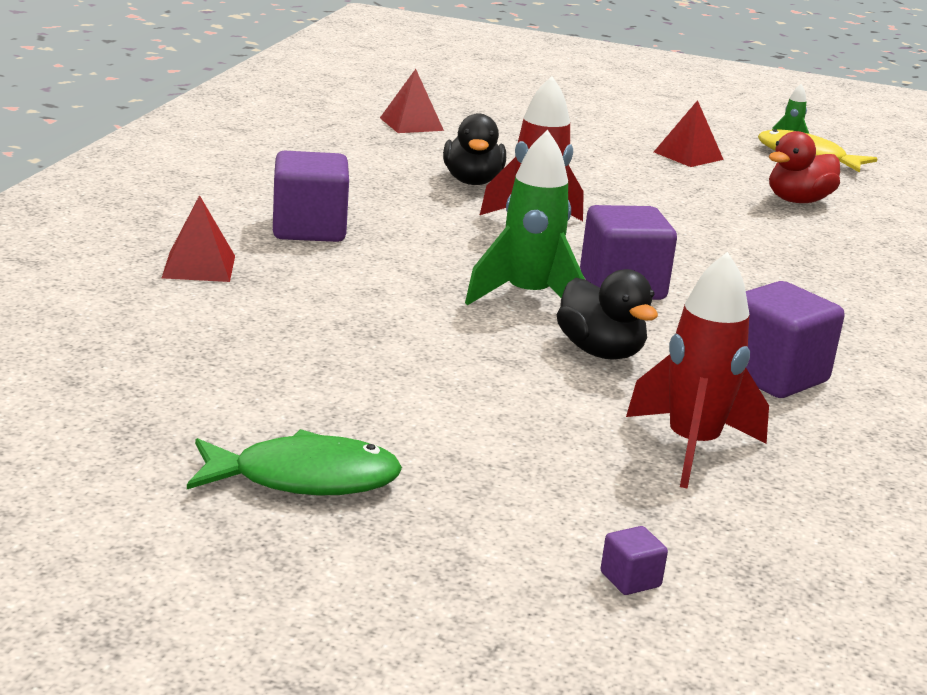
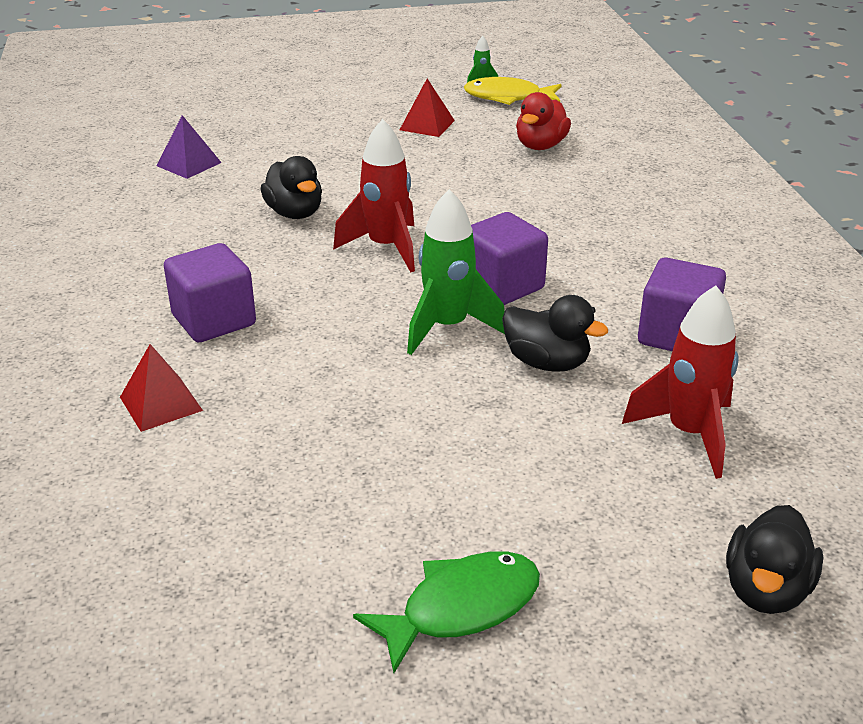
camera: 25 degrees left, 10 degrees up
(411, 124) = (189, 164): red pyramid -> purple pyramid
(630, 579) = (766, 590): purple cube -> black duck

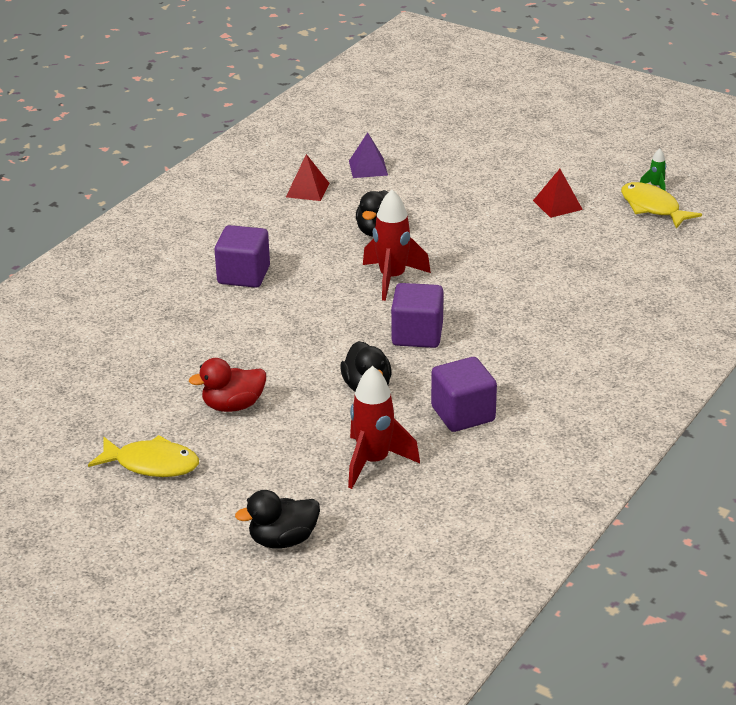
camera: 45 degrees right, 0 degrees up
(161, 403) = (162, 306): red pyramid -> red pyramid (307, 190)
(447, 327) = (349, 341): green rocket -> none
(461, 608) = (152, 464): green fish -> yellow fish
(540, 146) = (606, 256): red duck -> red duck (233, 405)

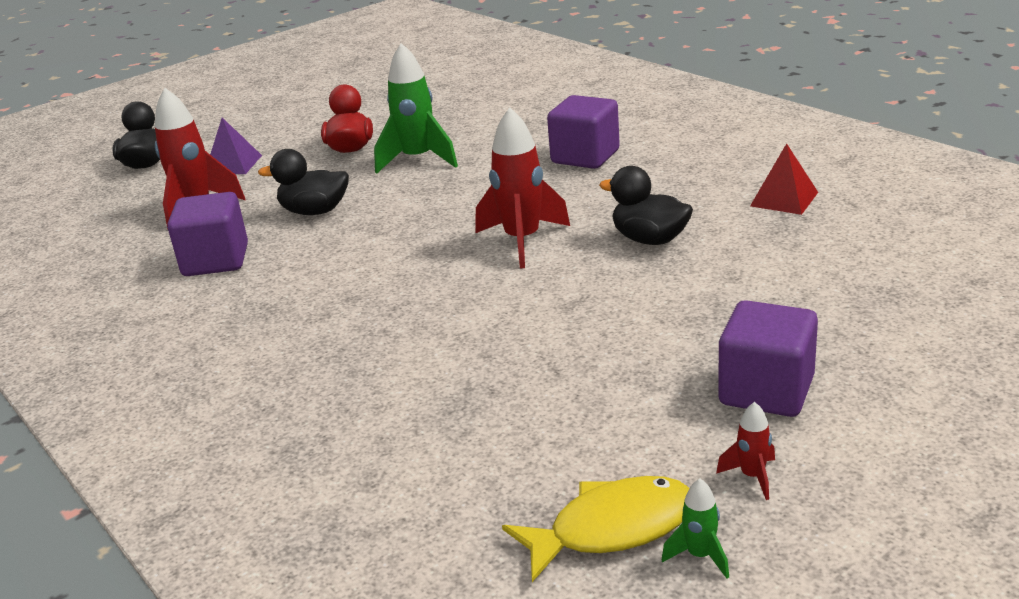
camera: 110 degrees right, 5 degrees down
(152, 464) = (302, 117): yellow fish -> none
(257, 358) = (418, 160): none -> green rocket
(368, 168) = (844, 245): purple pyramid -> purple pyramid (233, 164)
(417, 335) = (387, 247): purple cube -> purple cube (766, 391)
(557, 205) = (667, 408): red pyramid -> none
(598, 179) = (752, 476): none -> red rocket

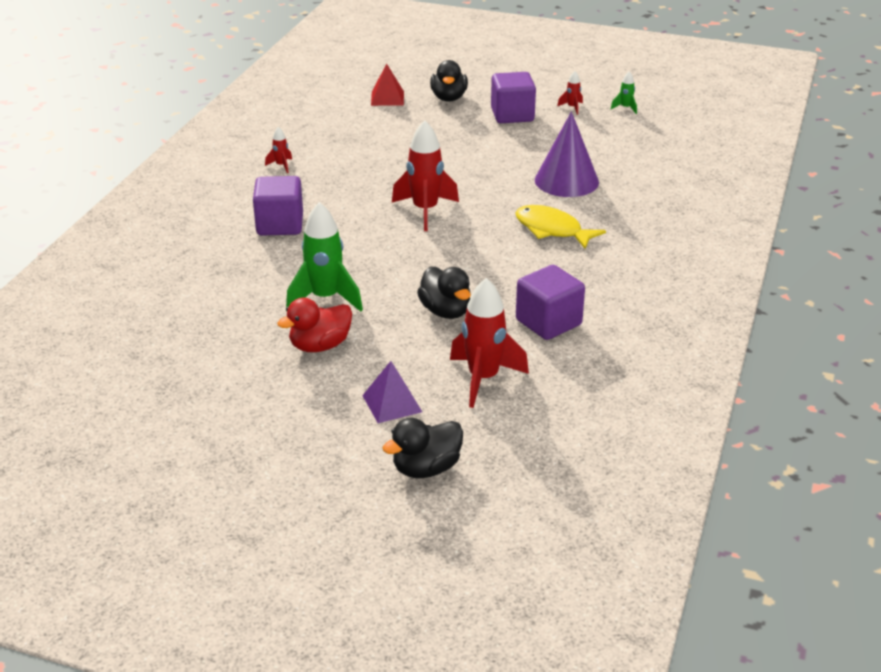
camera: 125 degrees left, 5 degrees up
(483, 371) = (566, 181): none -> purple cone
(612, 528) = (631, 125): yellow fish -> yellow fish (552, 230)
(649, 239) = (392, 172): black duck -> black duck (449, 98)
(733, 174) = (281, 166): none -> red rocket
(784, 199) = (310, 144): red pyramid -> red pyramid (387, 98)

